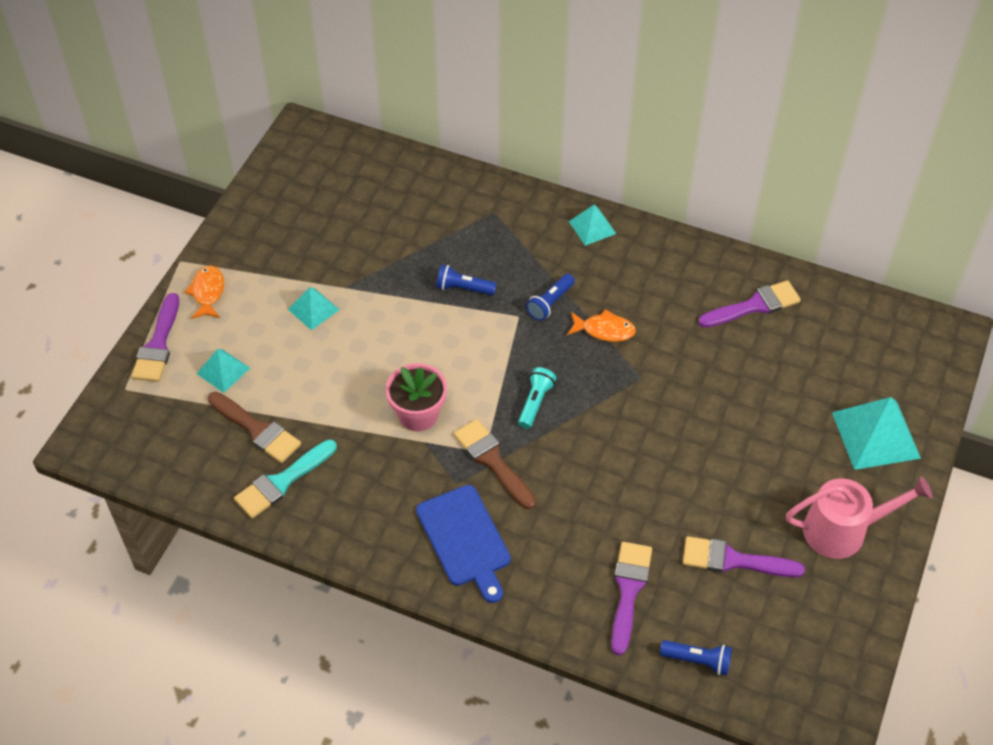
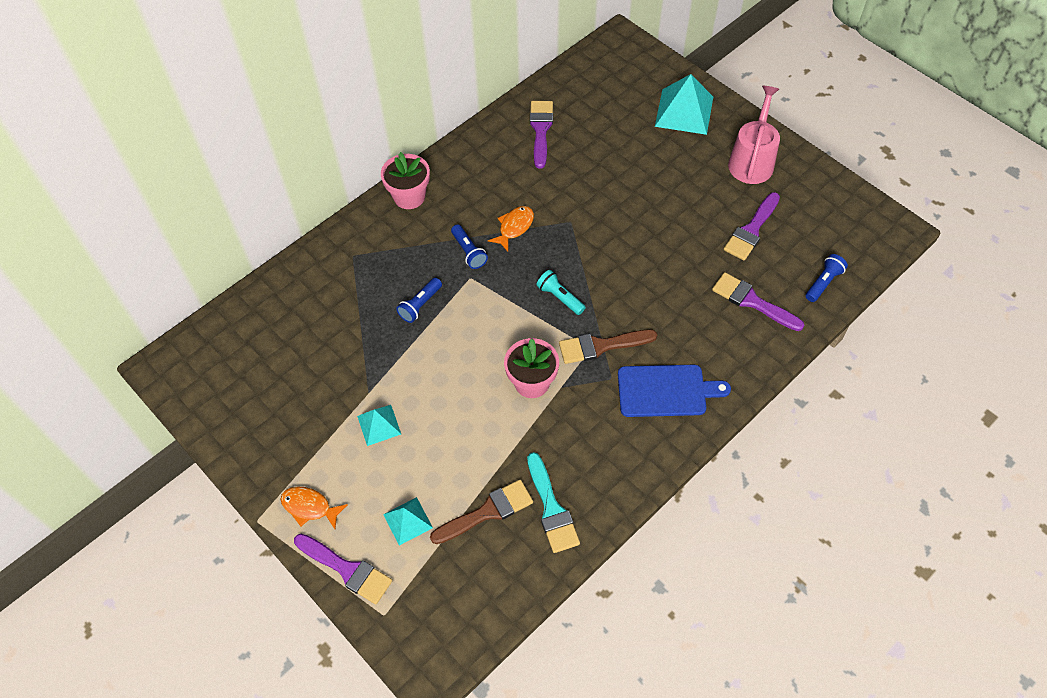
camera: 65 degrees left, 5 degrees up
(592, 227) = (409, 196): turquoise pyramid -> pink flower pot

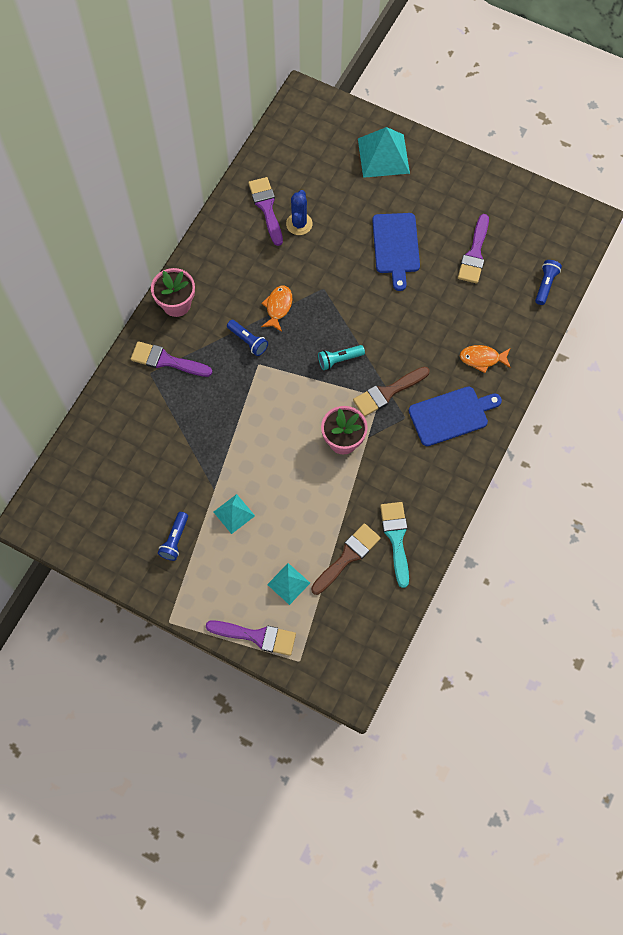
camera: 20 degrees left, 10 degrees up
(309, 507) = (206, 597): orange fish -> orange fish (482, 359)
(420, 305) = (226, 401): blue flashlight -> blue flashlight (175, 540)
(551, 508) = (396, 538): turquoise brush -> turquoise brush turned 150 degrees counterclockwise
(560, 297) = (339, 360): turquoise flashlight -> turquoise flashlight turned 45 degrees counterclockwise
(569, 153) = (299, 224): none -> blue cactus
(665, 201) = (396, 246): none -> blue cutting board
(752, 161) = (455, 188): pink watering can -> none
(752, 301) = (494, 318): purple brush -> purple brush (166, 361)

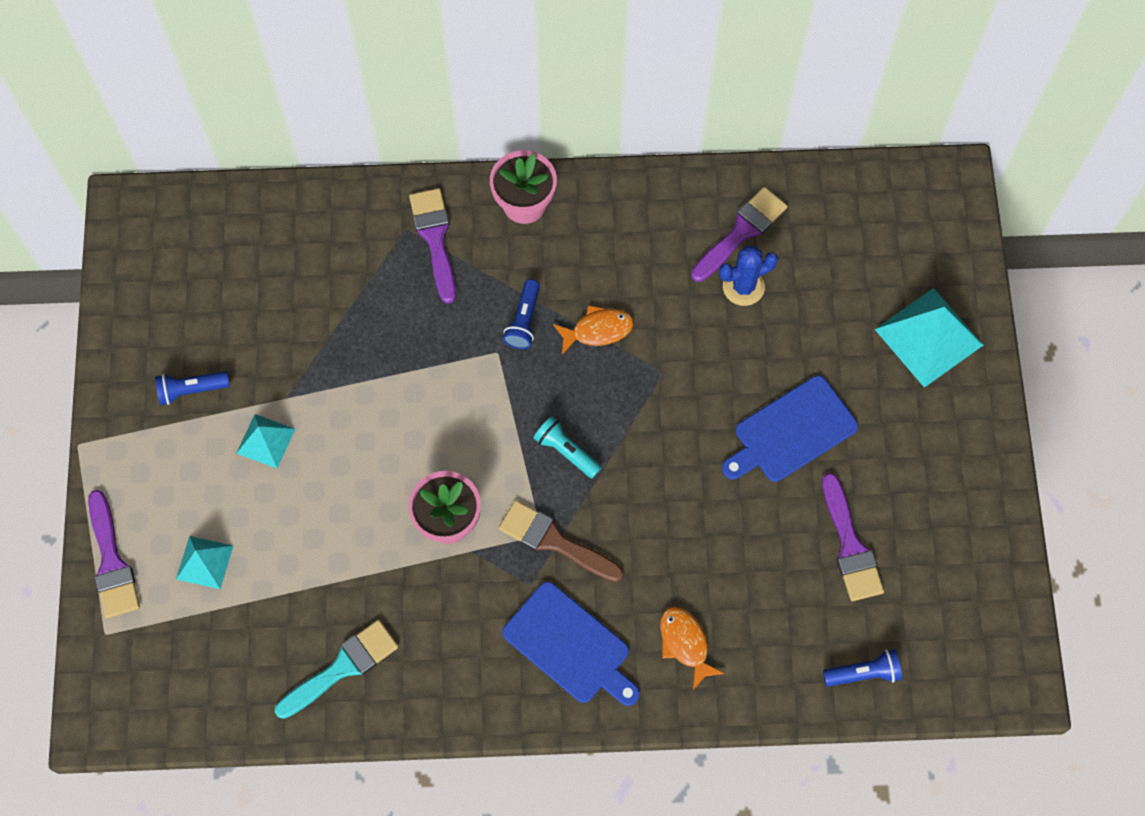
camera: 60 degrees right, 0 degrees up
(347, 556) = (282, 617): brown brush -> none
(474, 254) = (850, 545): purple brush -> purple brush turned 90 degrees counterclockwise

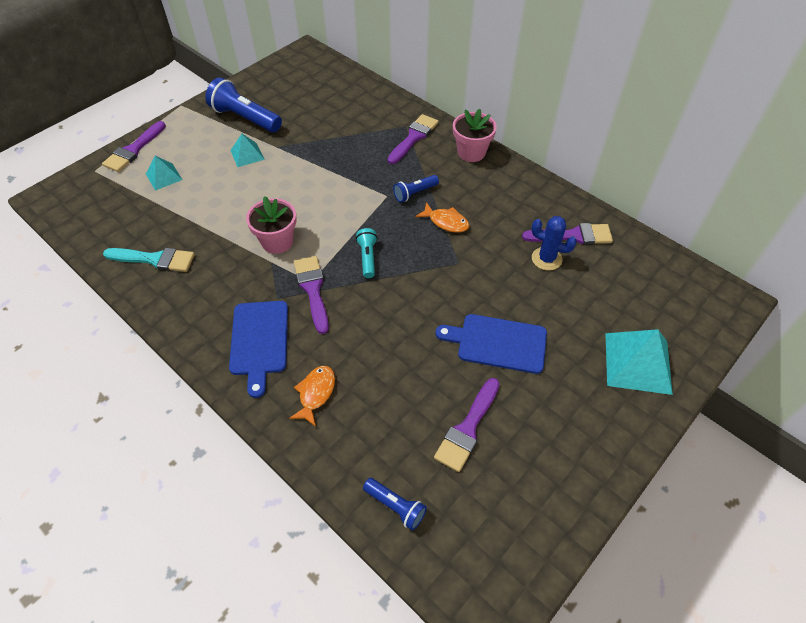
camera: 45 degrees right, 15 degrees down
(191, 390) = (245, 118): blue flashlight -> blue flashlight, size x1.84
(554, 541) = (312, 289): brown brush -> purple brush

